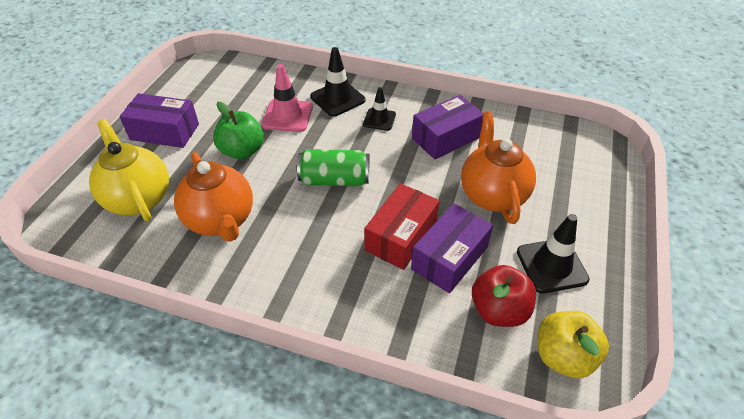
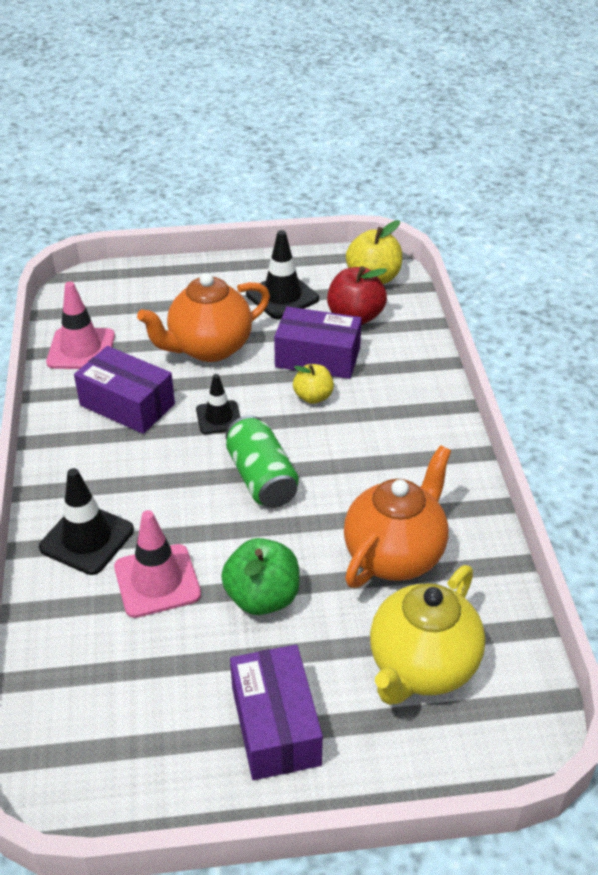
camera: 115 degrees left, 5 degrees down
(379, 119) = (118, 476): black traffic cone -> black traffic cone (218, 417)
(401, 236) = (313, 397): red box -> yellow apple
(519, 130) = (81, 349): none -> pink traffic cone

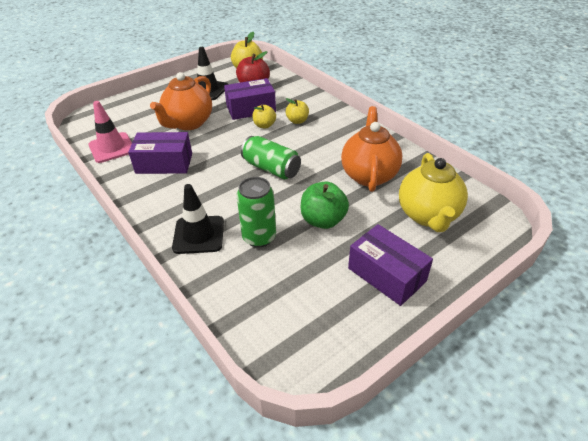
camera: 30 degrees left, 0 degrees up
(157, 581) = (259, 237): pink traffic cone -> green can
(218, 417) = (223, 151): black traffic cone -> none
(369, 409) = (297, 121): none -> yellow apple

